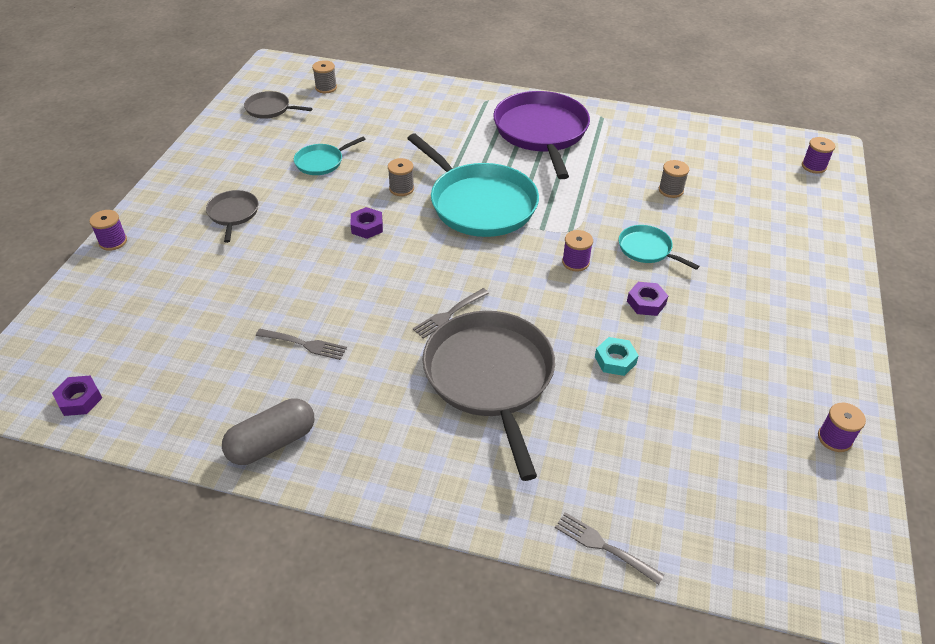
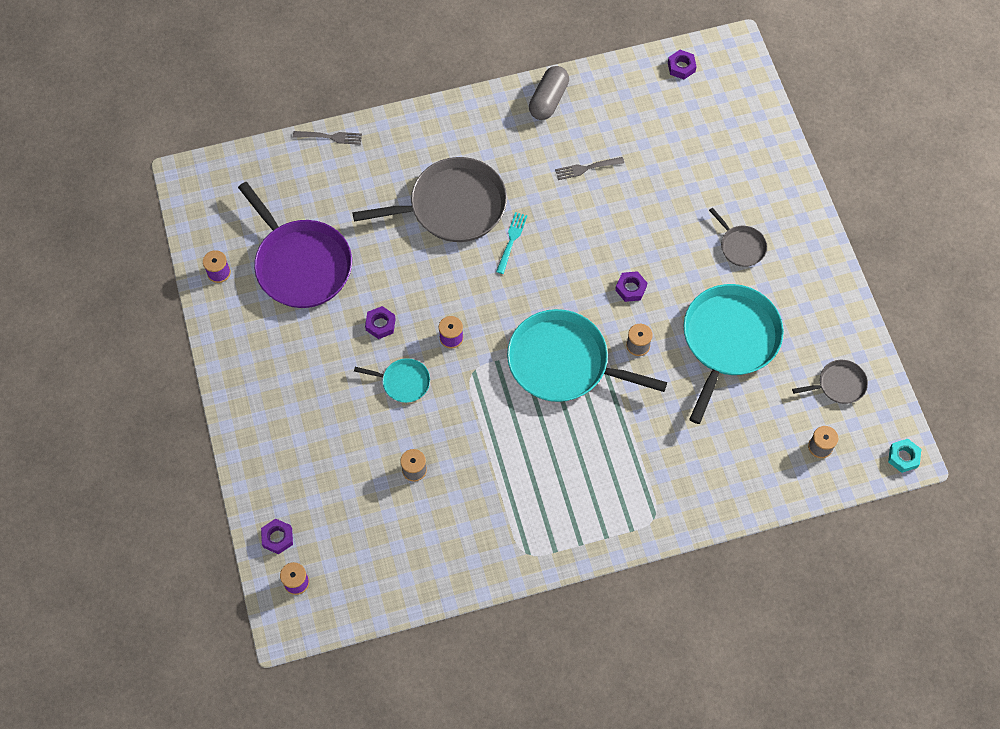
camera: 150 degrees right, 20 degrees up
(113, 242) = (796, 175): purple spool -> none
(321, 162) = (728, 340): turquoise pan -> turquoise pan, size x2.11
(449, 314) = (511, 241): grey fork -> turquoise fork
(490, 377) = (452, 206): grey pan -> grey pan turned 60 degrees counterclockwise
(541, 132) = (571, 493): purple pan -> purple pan (301, 264)
(615, 360) = (379, 261): turquoise nut -> turquoise nut (903, 457)
(823, 196) = (277, 538): none -> purple nut

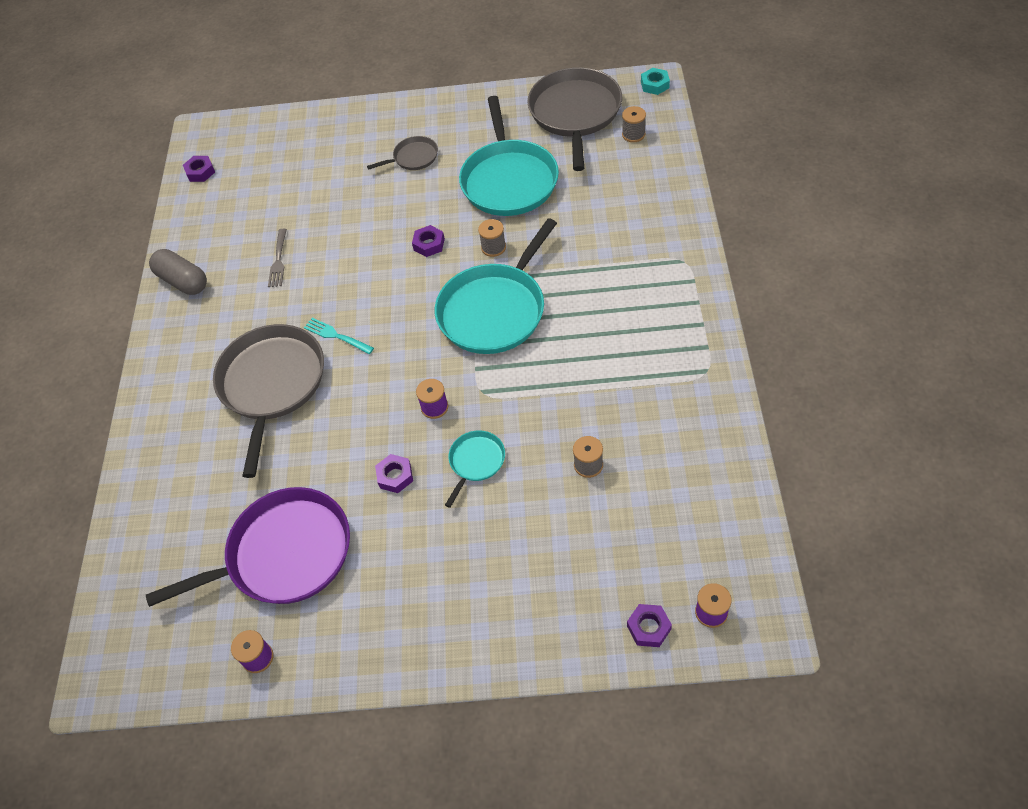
camera: 70 degrees left, 10 degrees down
(330, 137) = (123, 500): grey fork -> none
(728, 340) = (509, 180): turquoise pan -> turquoise pan turned 135 degrees counterclockwise
(839, 384) = (575, 113): grey pan -> grey pan, size x2.11

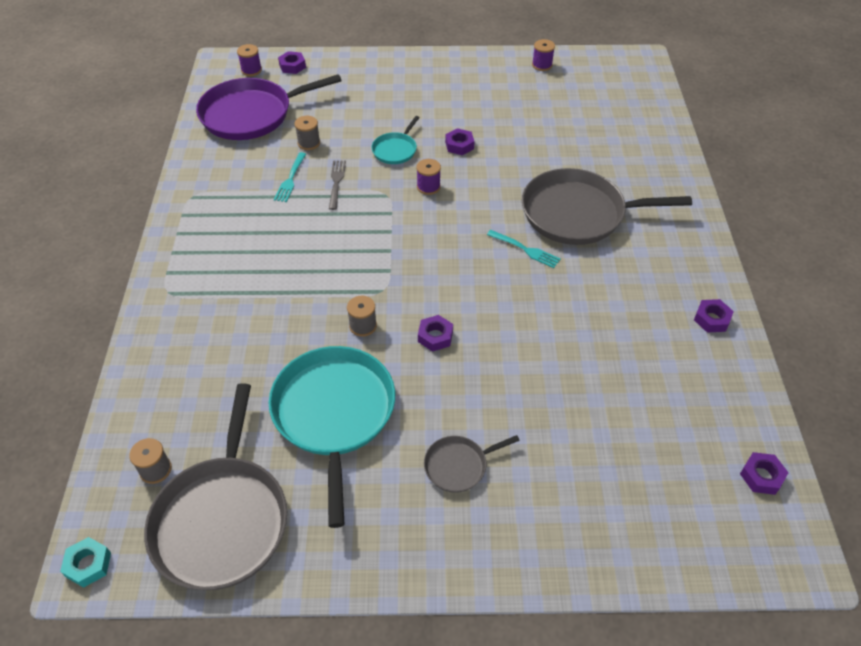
camera: 175 degrees right, 5 degrees down
(183, 281) = (712, 319): grey capsule -> purple nut
(272, 384) = (578, 213): grey pan -> grey pan turned 90 degrees clockwise
(278, 260) = (608, 334): grey fork -> grey fork (336, 183)
(284, 554) = (537, 109): purple pan -> purple pan (251, 114)
(495, 310) = (368, 260): turquoise pan -> none
(598, 405) = (290, 179): none -> turquoise fork

